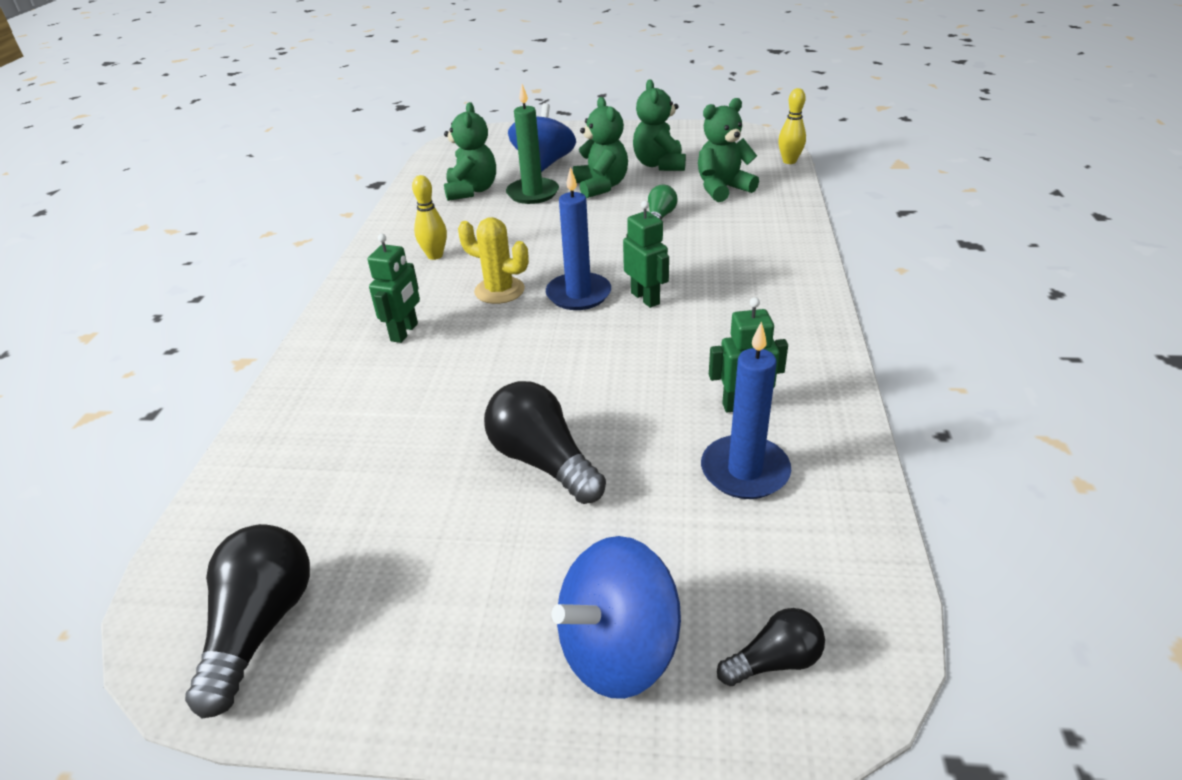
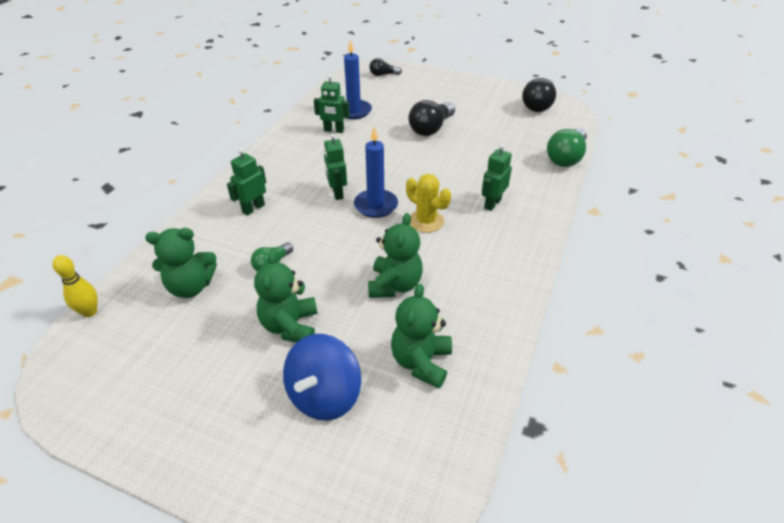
camera: 165 degrees left, 5 degrees up
(249, 450) = (566, 158): none -> green light bulb
(435, 255) = (468, 269): yellow bowling pin -> none
(532, 193) = (360, 335): green candle -> none
(543, 461) = (431, 128): black light bulb -> black light bulb turned 60 degrees clockwise
(617, 650) = (425, 83): blue spinning top -> none
(659, 165) = (207, 349): green teddy bear -> green teddy bear (394, 285)
(741, 257) = (253, 208): none -> green robot

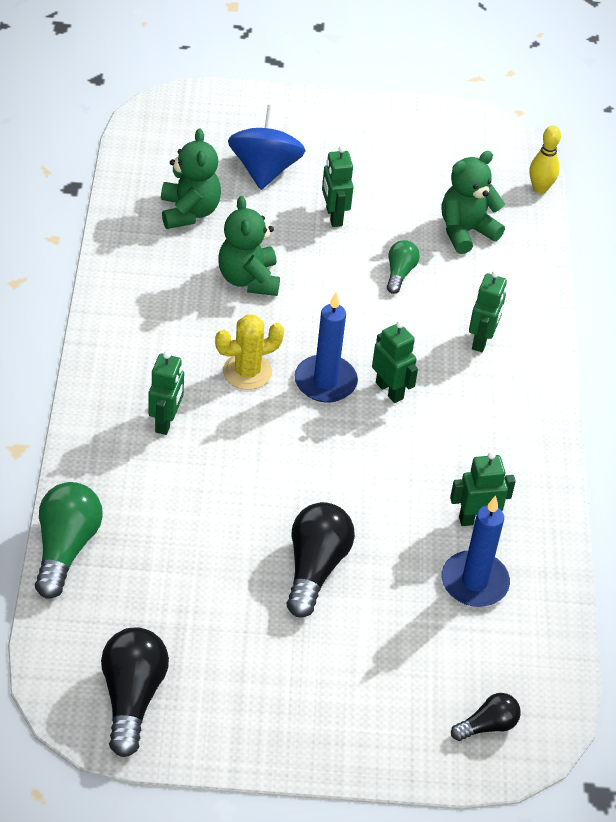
camera: 155 degrees right, 5 degrees up
(290, 326) = (333, 216): green teddy bear -> green robot
(426, 221) = (247, 372): yellow cactus -> yellow cactus turned 45 degrees counterclockwise

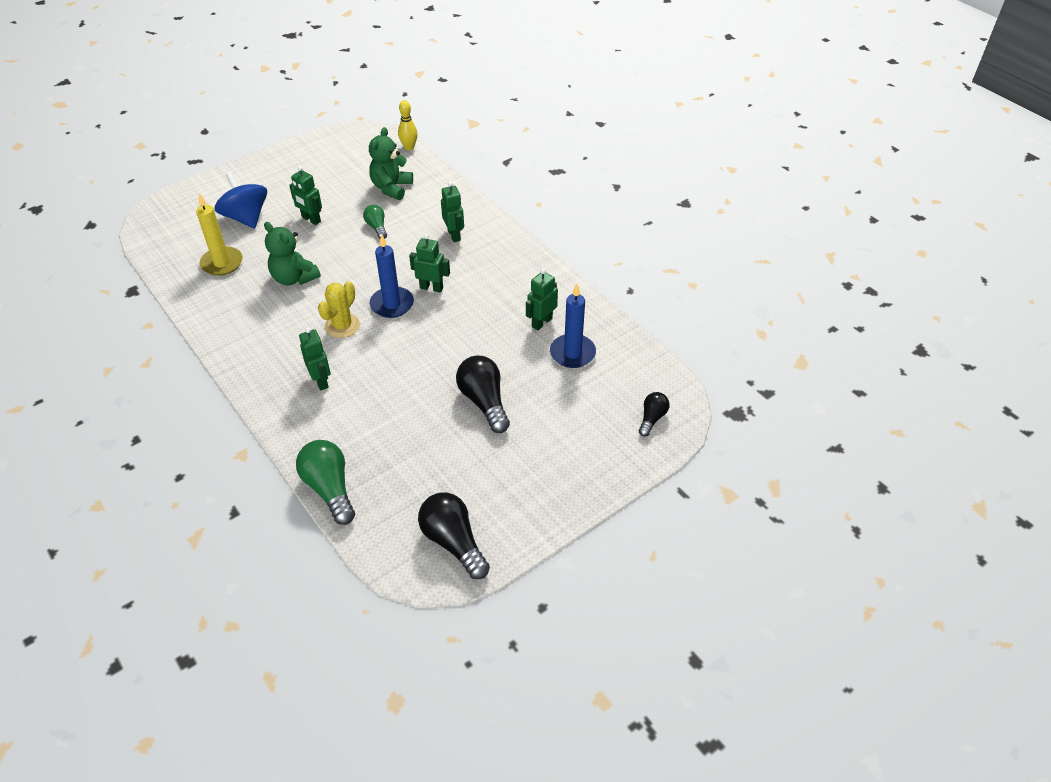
camera: 35 degrees left, 0 degrees up
(189, 212) = (222, 263): green teddy bear -> yellow candle

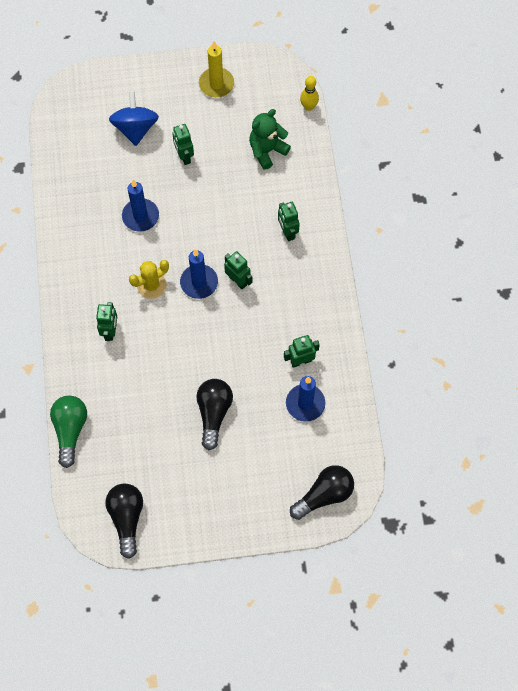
camera: 30 degrees right, 20 degrees up
(222, 263) = (95, 172): yellow candle -> yellow candle (216, 84)
(294, 278) = (140, 216): green teddy bear -> blue candle
(377, 227) = (231, 192): green light bulb -> none
(454, 235) = (287, 232): green robot -> green robot turned 150 degrees clockwise
(652, 418) = (324, 495): black light bulb -> black light bulb, size x1.75

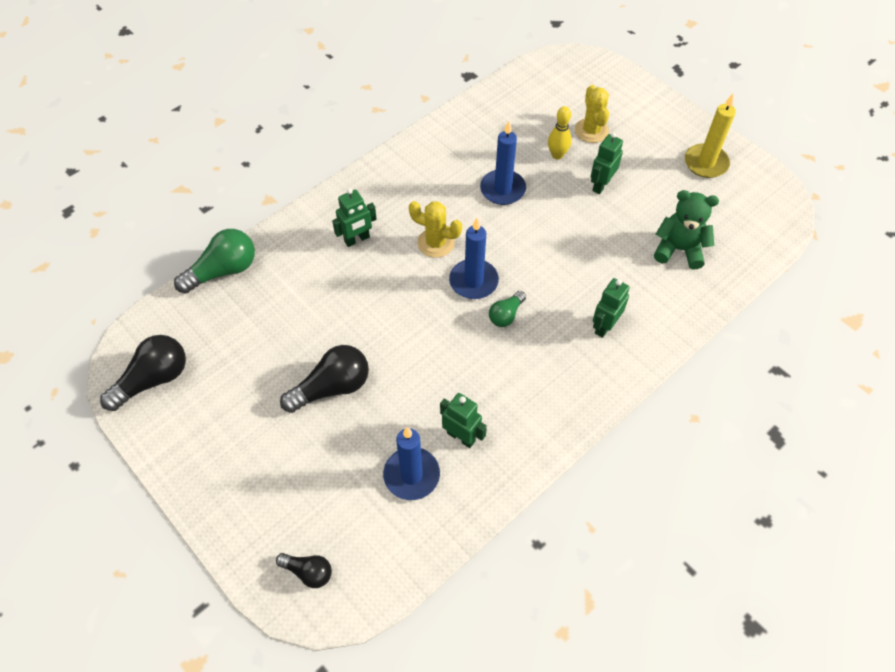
camera: 55 degrees right, 10 degrees down
(135, 128) = (591, 131): blue spinning top -> yellow cactus
(238, 281) = (506, 315): green robot -> green light bulb
(308, 106) = (768, 255): yellow bowling pin -> yellow bowling pin (557, 155)
(324, 495) = (308, 572): black light bulb -> black light bulb, size x0.57

